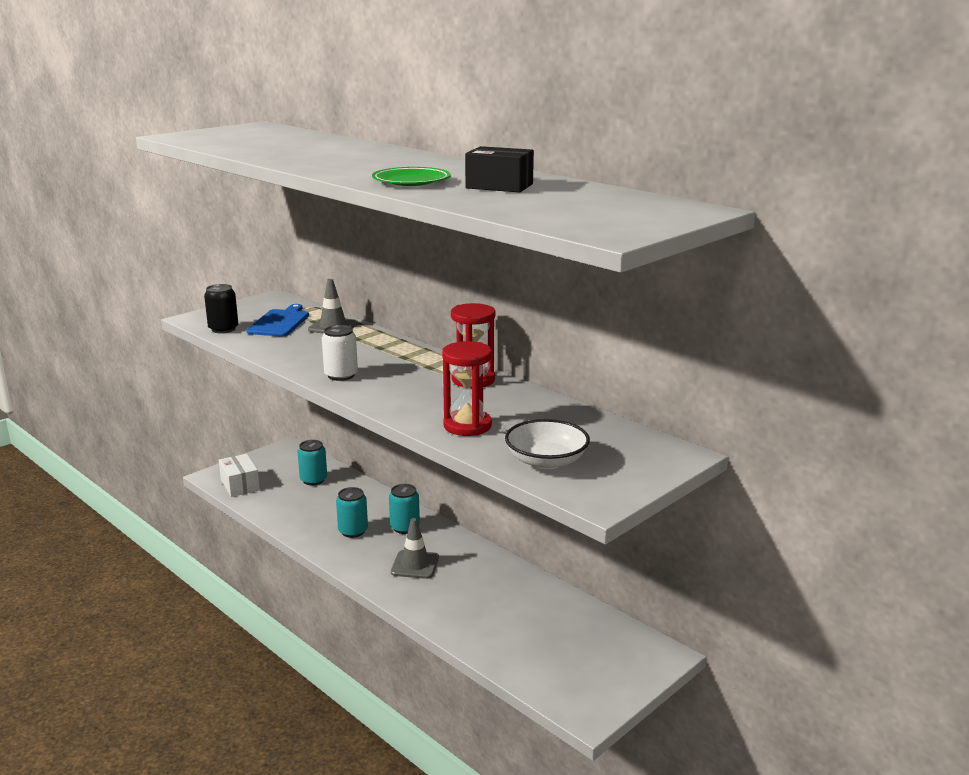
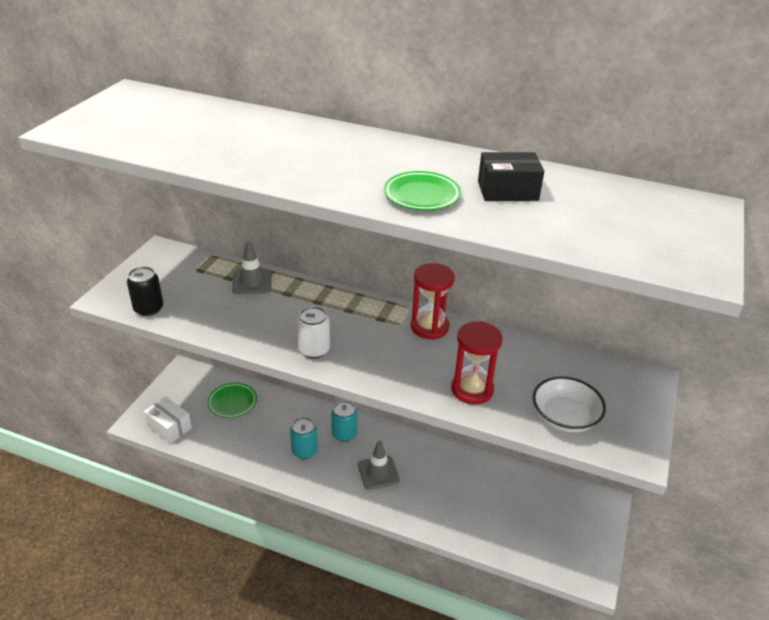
camera: 25 degrees left, 15 degrees up
(280, 322) = (196, 286): blue cutting board -> none
(313, 480) = (232, 402): turquoise can -> green plate

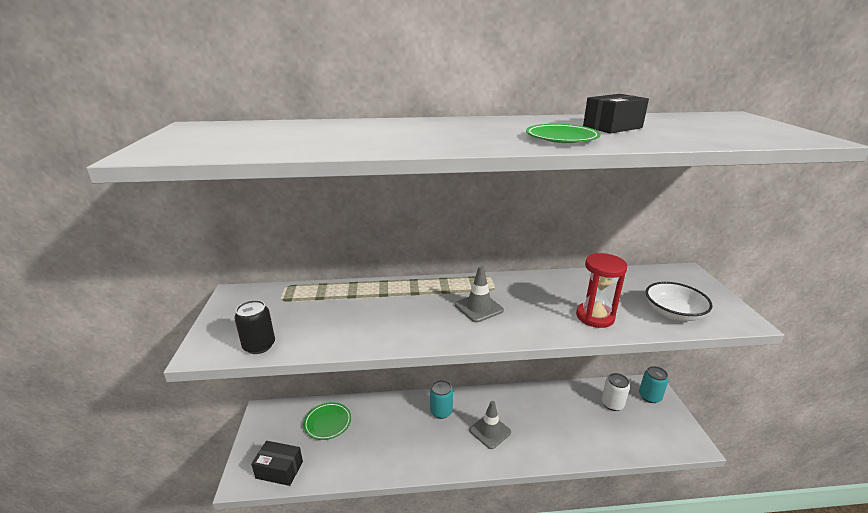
camera: 25 degrees left, 10 degrees down
(169, 427) = (279, 470): white box -> black box
(252, 282) = (344, 294): grey traffic cone -> grey traffic cone (478, 308)
(304, 451) = (419, 439): turquoise can -> turquoise can (650, 396)
(314, 350) = (447, 329): white can -> white can (612, 404)
(429, 327) = (518, 284): red hourglass -> none

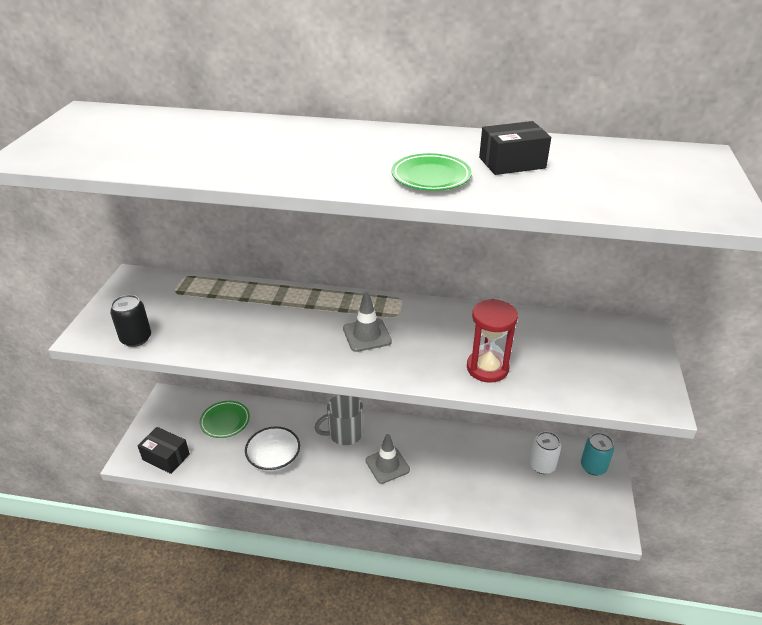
camera: 15 degrees right, 10 degrees up
(441, 411) = (344, 433): turquoise can -> grey mug
(673, 313) = (582, 380): white bowl -> white bowl (274, 458)

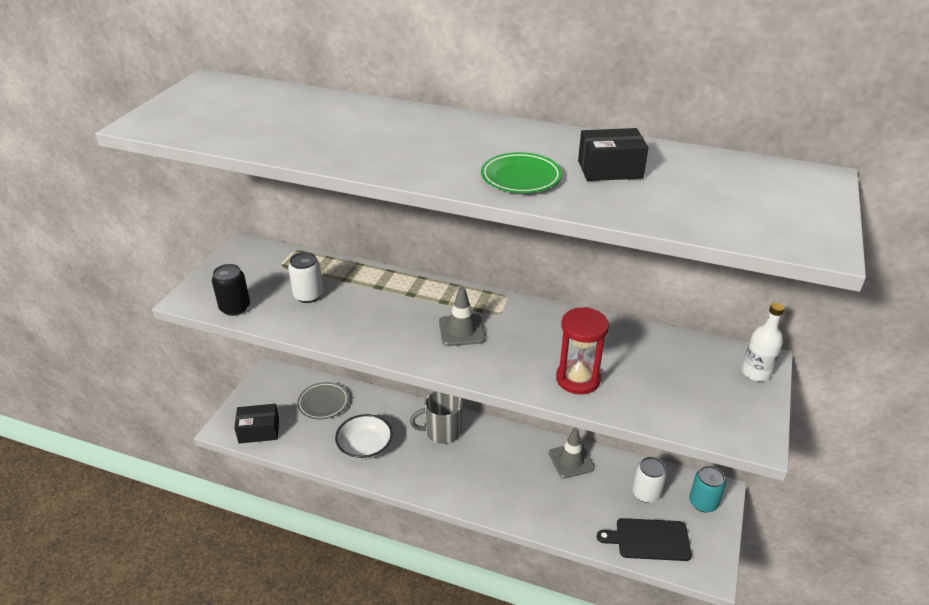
camera: 10 degrees right, 0 degrees up
(166, 457) = (259, 431): black box -> black box turned 45 degrees counterclockwise
(209, 318) = (308, 295): none -> white can
(225, 421) = (323, 403): green plate -> grey plate
(387, 465) = (479, 470): grey traffic cone -> grey traffic cone (571, 461)
(554, 507) = (649, 539): none -> black cutting board
(643, 343) = (756, 373): none -> white bottle

